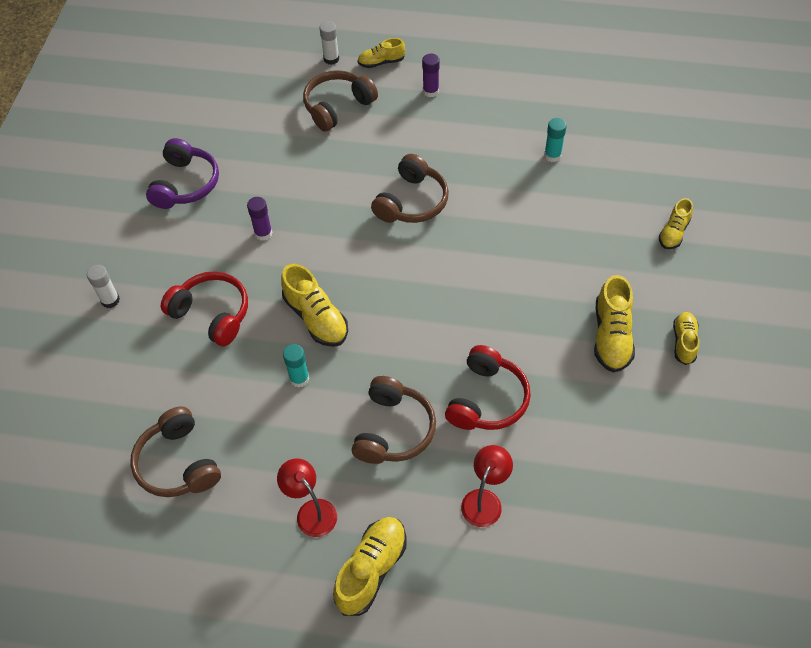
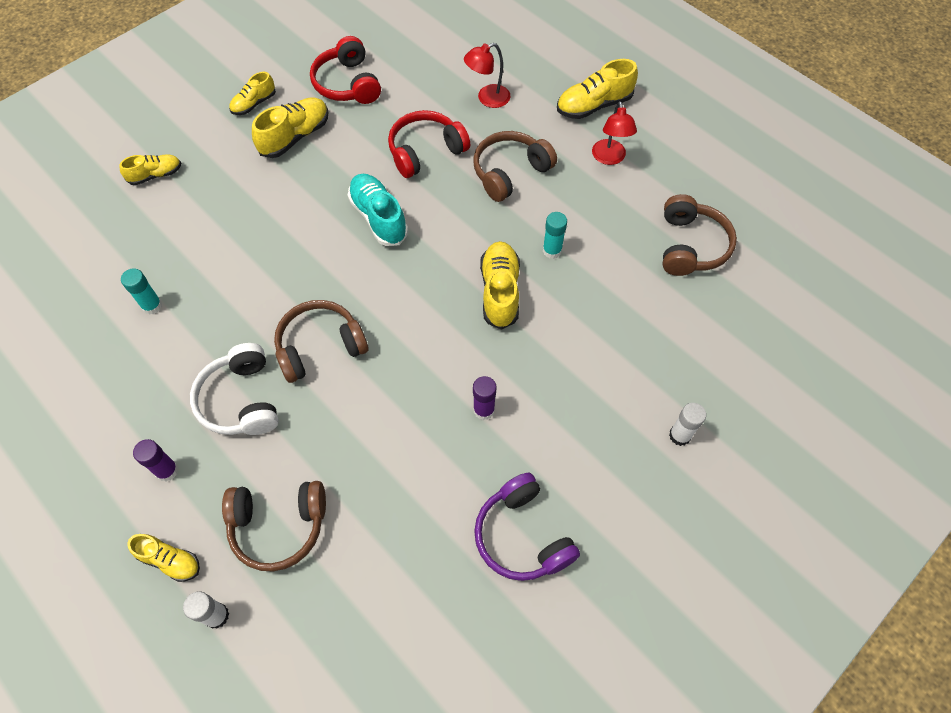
camera: 145 degrees left, 5 degrees up
(185, 184) = (522, 536): purple headphones -> purple headphones turned 75 degrees counterclockwise
(212, 314) = (589, 355): red headphones -> red headphones (348, 84)
(429, 145) = (241, 400): none -> white headphones
(465, 314) = (378, 217): none -> turquoise shoe

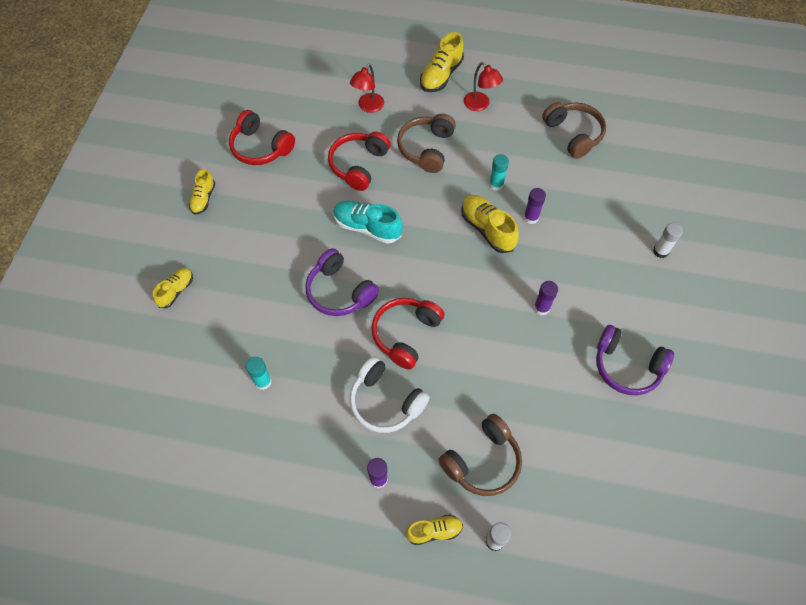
camera: 35 degrees left, 0 degrees up
(295, 137) = (257, 205): yellow shoe -> none
(296, 264) = (340, 291): none -> purple headphones
(320, 347) = (406, 334): brown headphones -> red headphones
(559, 307) = (531, 217): none -> purple glue stick

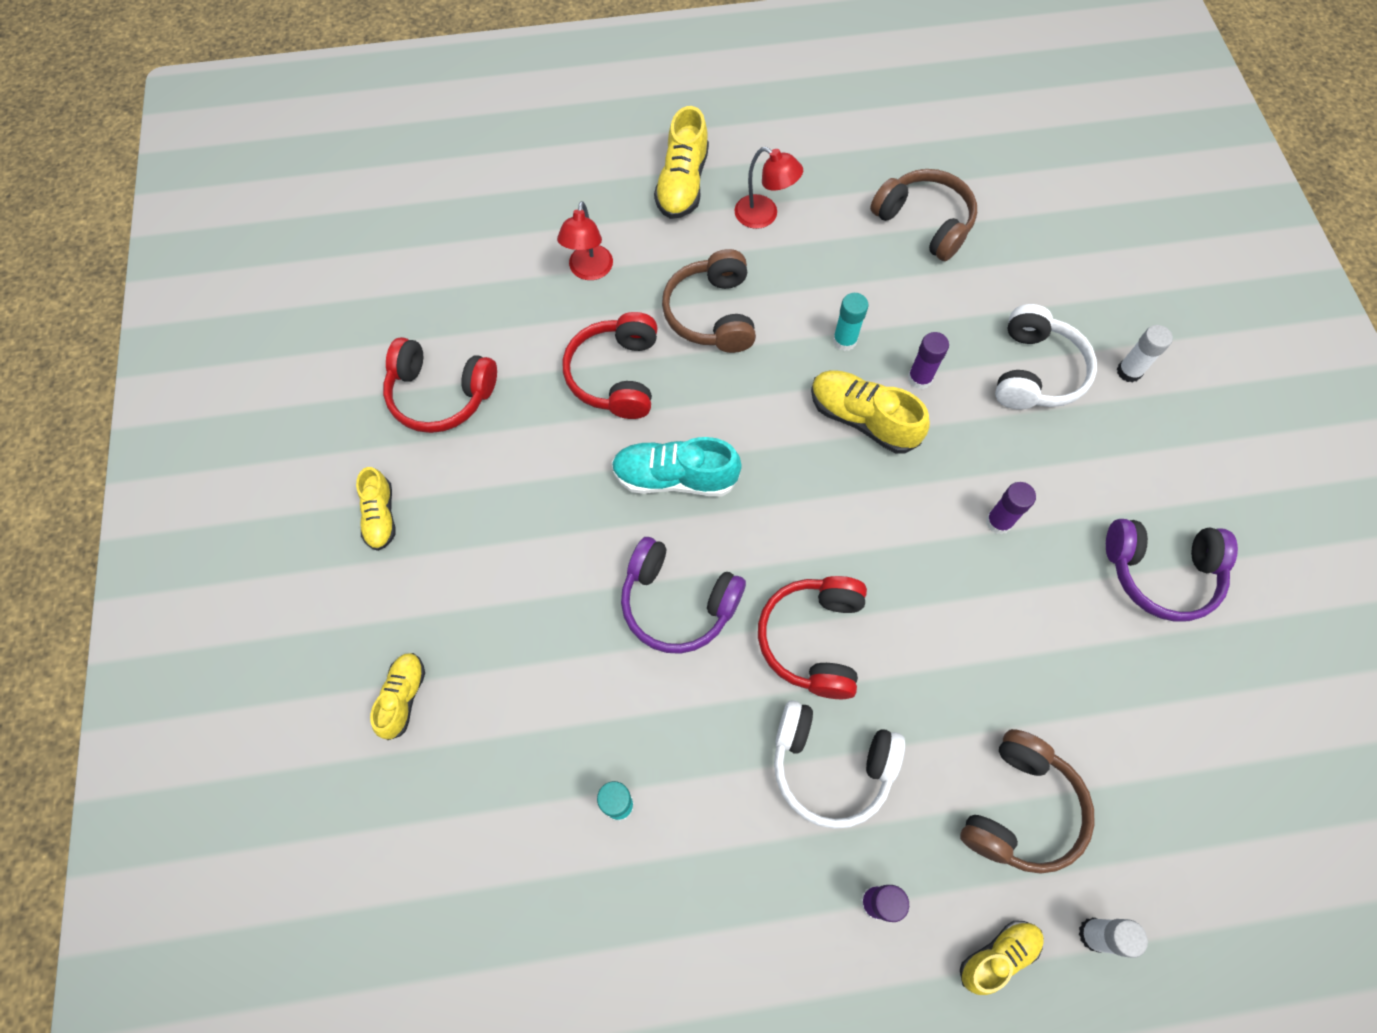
camera: 20 degrees left, 5 degrees up
(602, 234) = (1035, 372): none -> white headphones

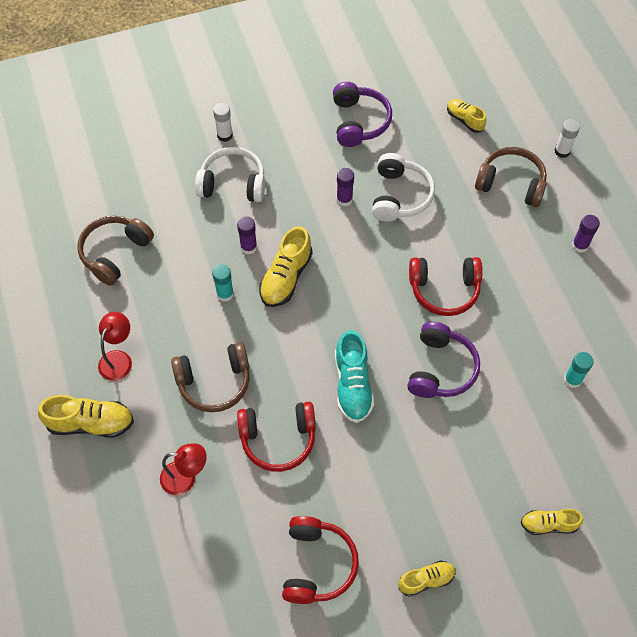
camera: 100 degrees left, 5 degrees down
(830, 765) = (516, 273): white headphones -> white headphones (399, 196)
(998, 956) = (586, 190): yellow shoe -> yellow shoe (464, 120)

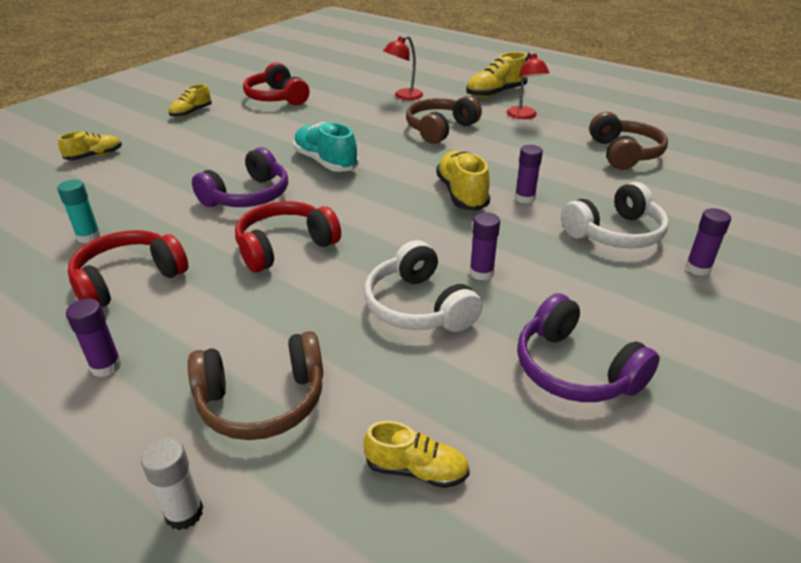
camera: 145 degrees right, 25 degrees down
(225, 135) = (697, 268): white glue stick -> purple glue stick
(225, 294) = (500, 166): turquoise glue stick -> none
(278, 439) = (358, 125): red headphones -> red headphones (129, 280)
(440, 368) = (248, 196): purple headphones -> purple headphones turned 120 degrees counterclockwise

